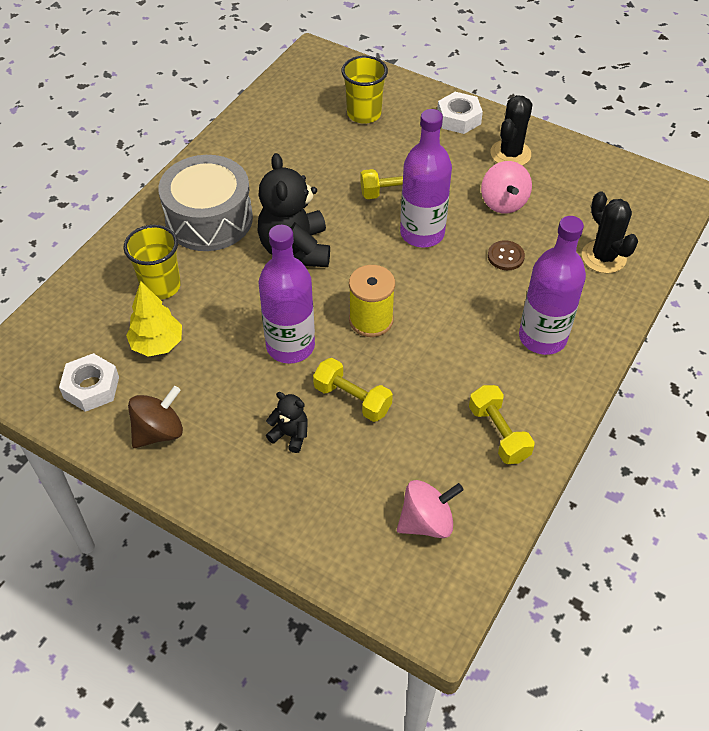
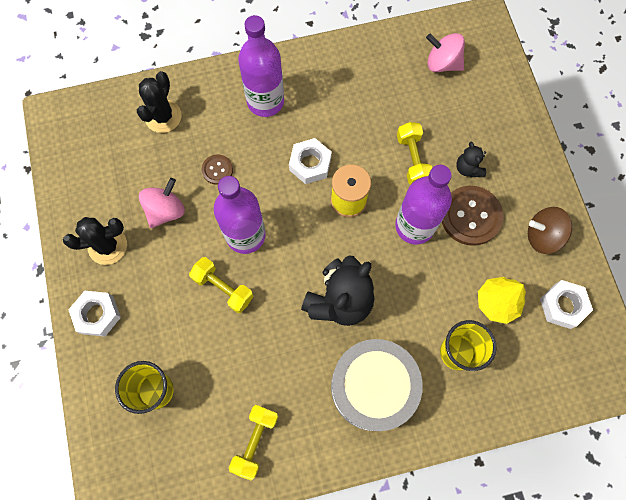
camera: 135 degrees left, 20 degrees up
(246, 394) = (470, 216): none -> brown button
(438, 321) = (310, 164): none -> white nut
(498, 433) = (356, 73): yellow dumbbell -> yellow dumbbell (255, 441)

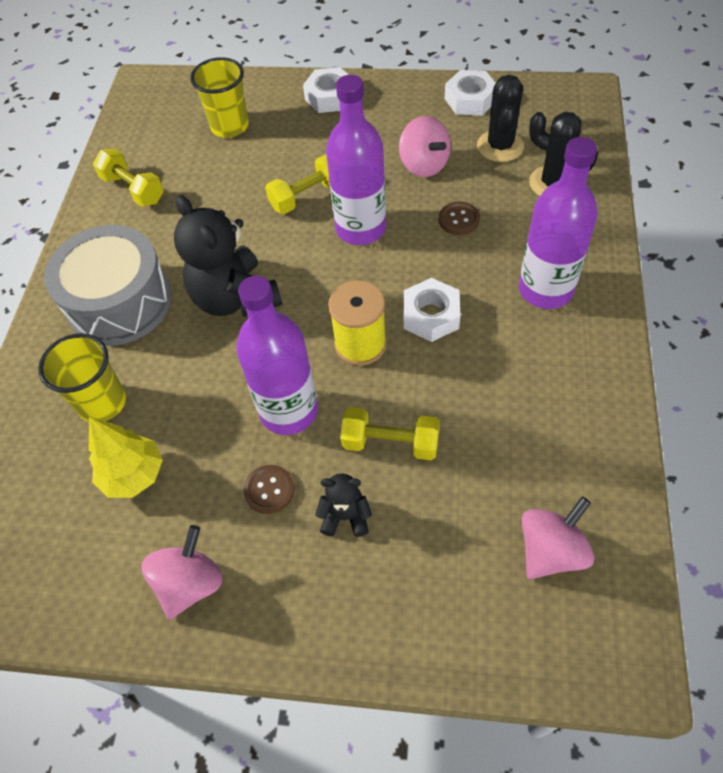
camera: 115 degrees right, 15 degrees down
(107, 246) = (402, 114): black cactus -> black cactus (500, 146)
(470, 216) = (269, 490): brown button -> brown button, size x0.52
(542, 236) = (190, 583): brown spinning top -> pink spinning top
(562, 306) = (79, 564): white nut -> white nut (470, 100)

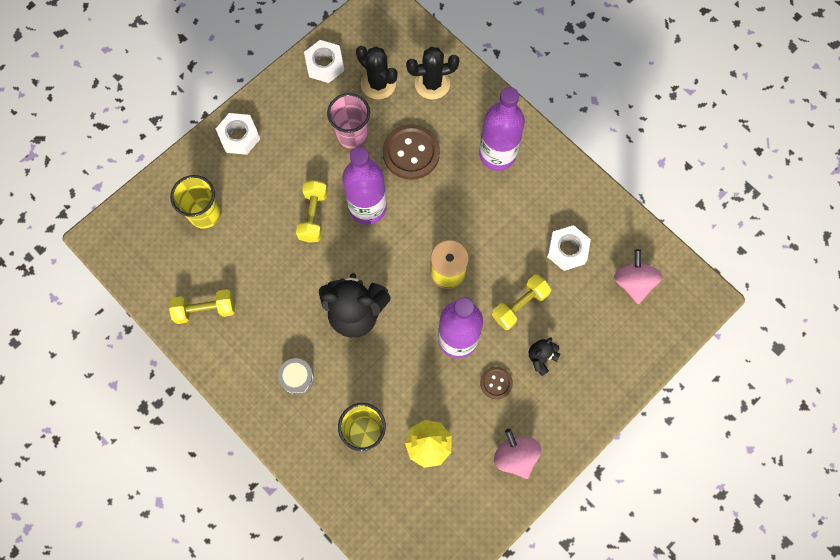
camera: 55 degrees left, 15 degrees up
(119, 302) = (297, 378): grey drum -> grey drum, size x0.42
(424, 165) = (352, 135): pink spinning top -> pink cup
(431, 315) = (462, 223): white nut -> white nut (567, 250)
(459, 219) = (411, 153): brown button -> brown button, size x1.92

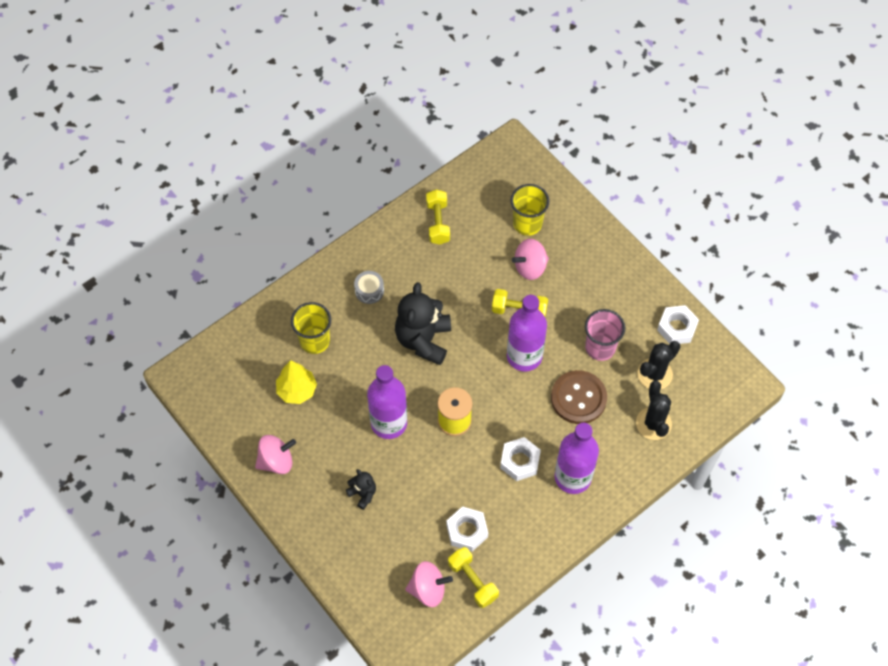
camera: 95 degrees right, 10 degrees down
(239, 137) = (602, 252): white nut -> white nut (520, 461)
(260, 208) = (530, 267): none -> pink spinning top
(496, 383) = (344, 452): brown button -> none
(519, 305) = (415, 480): yellow dumbbell -> yellow dumbbell (473, 581)

